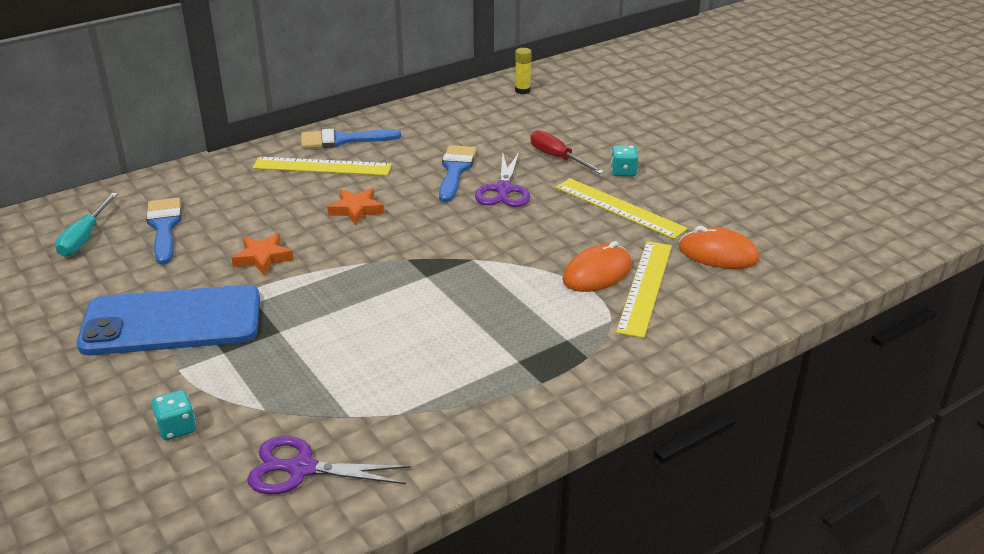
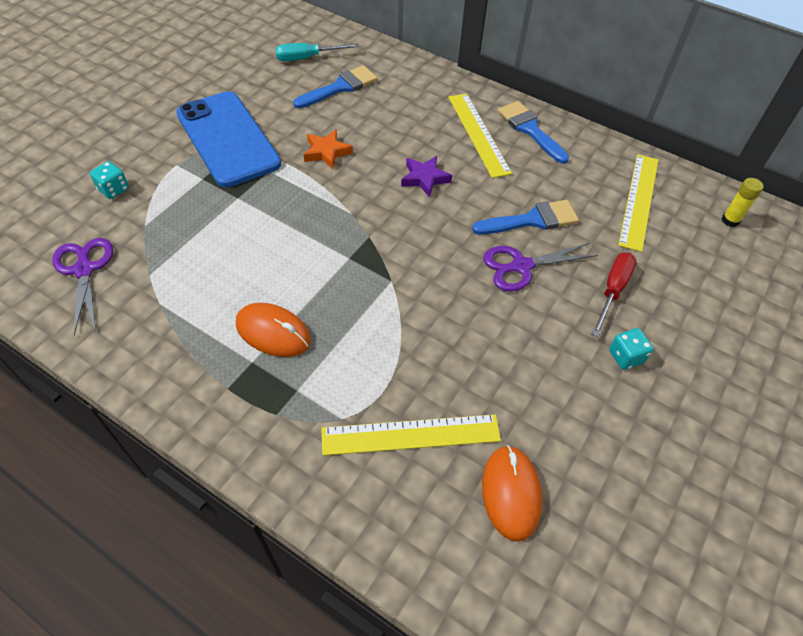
camera: 65 degrees right, 20 degrees up
(356, 210) = (424, 178): orange star -> purple star
(597, 273) = (415, 385): orange mouse -> orange mouse (273, 332)
(619, 208) = (548, 372): yellow ruler -> yellow ruler (638, 200)

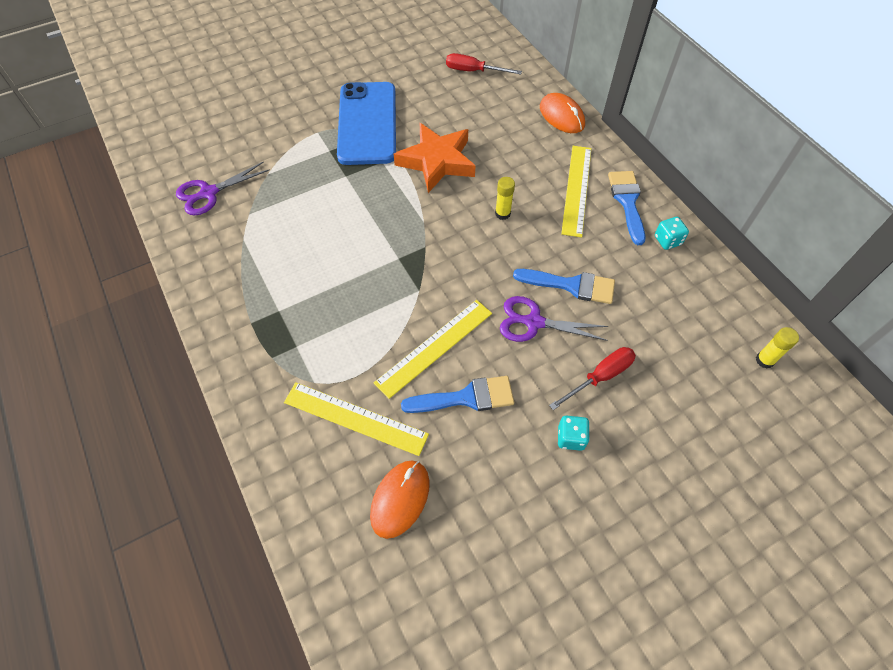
camera: 30 degrees right, 5 degrees up
(84, 270) = (209, 193): purple scissors -> purple scissors turned 135 degrees counterclockwise
(113, 189) = (262, 137): turquoise dice -> turquoise dice (667, 240)
(273, 332) = (306, 294): orange mouse -> orange mouse (561, 116)
(307, 58) = (473, 71): turquoise screwdriver -> red screwdriver
(327, 152) = (437, 161): orange star -> orange star, size x1.84
(340, 87) = (484, 107): blue brush -> blue brush (466, 397)
(424, 178) = (502, 213): purple star -> yellow glue stick
(638, 200) = (685, 306): yellow ruler -> yellow ruler (434, 347)

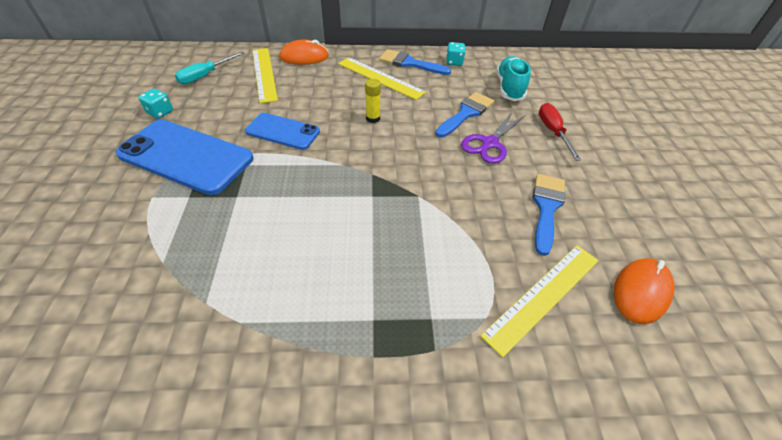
camera: 65 degrees left, 10 degrees down
(209, 193) = (127, 338): purple scissors -> none
(400, 499) = (641, 292): orange mouse -> orange mouse turned 75 degrees clockwise
(434, 347) = (486, 208): yellow ruler -> yellow ruler (264, 74)
(437, 161) = (283, 131): orange star -> blue phone
(473, 71) = (205, 76): red screwdriver -> turquoise screwdriver
(570, 438) = (601, 165): turquoise dice -> turquoise dice (160, 112)
(657, 311) = (509, 88): none -> turquoise shoe
(764, 360) = (564, 67): yellow glue stick -> none

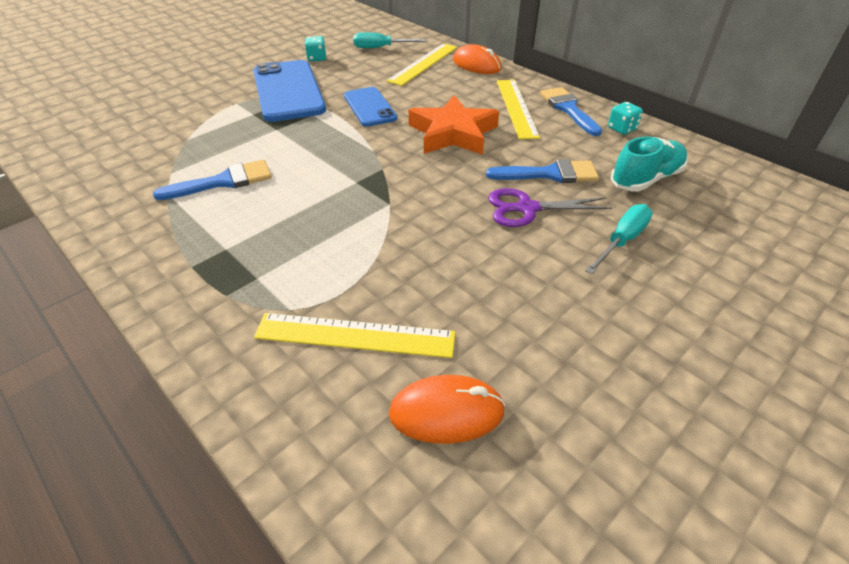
camera: 50 degrees right, 5 degrees down
(373, 118) = (453, 133): yellow glue stick -> orange star
(546, 208) = (484, 287): blue brush -> blue brush (223, 182)
(553, 132) = (622, 241): red screwdriver -> turquoise screwdriver

